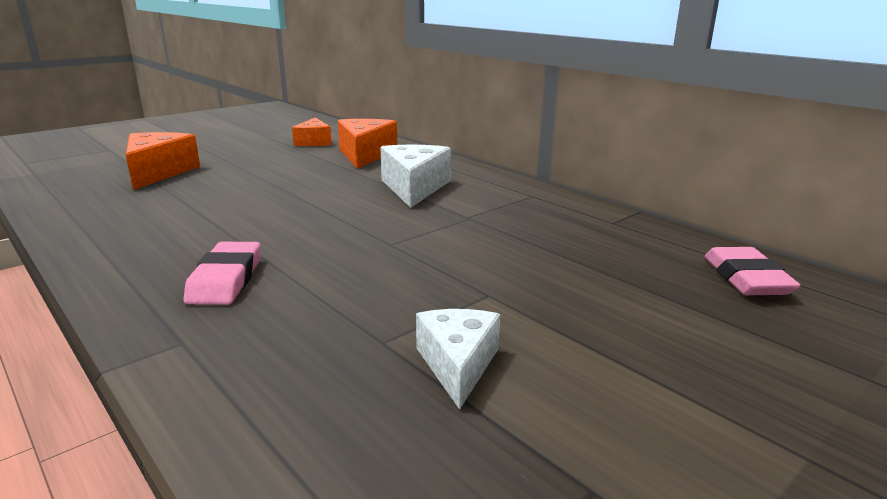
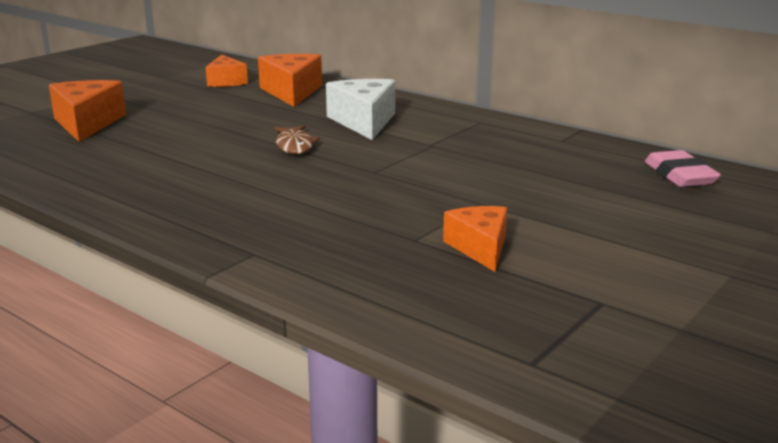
camera: 10 degrees left, 0 degrees up
(226, 279) = (249, 209): pink eraser -> none
(329, 208) = (295, 146): none -> brown fish
(458, 364) = (480, 248): white cheese -> orange cheese

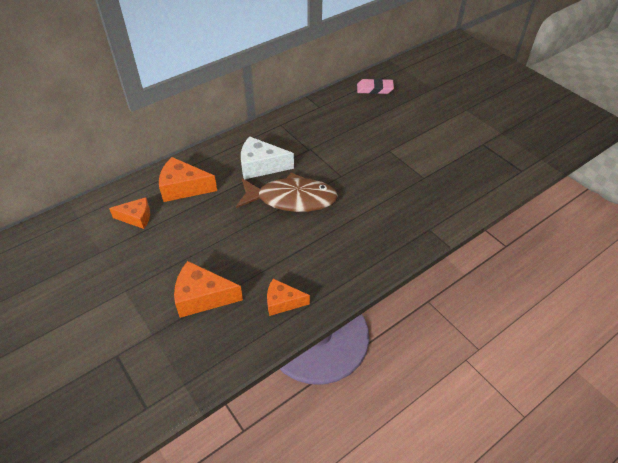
camera: 75 degrees left, 25 degrees up
(295, 146) = (292, 199): brown fish -> brown fish, size x2.11
(480, 248) = (435, 161): orange cheese -> orange cheese (282, 302)

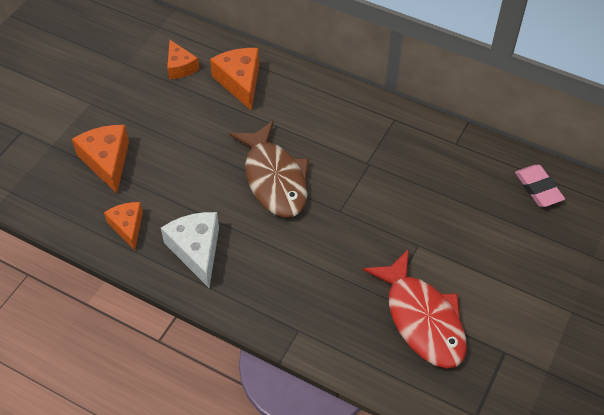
camera: 65 degrees right, 5 degrees up
(261, 166) = (311, 131): white cheese -> white cheese (196, 251)
(446, 168) = (422, 319): none -> red fish

